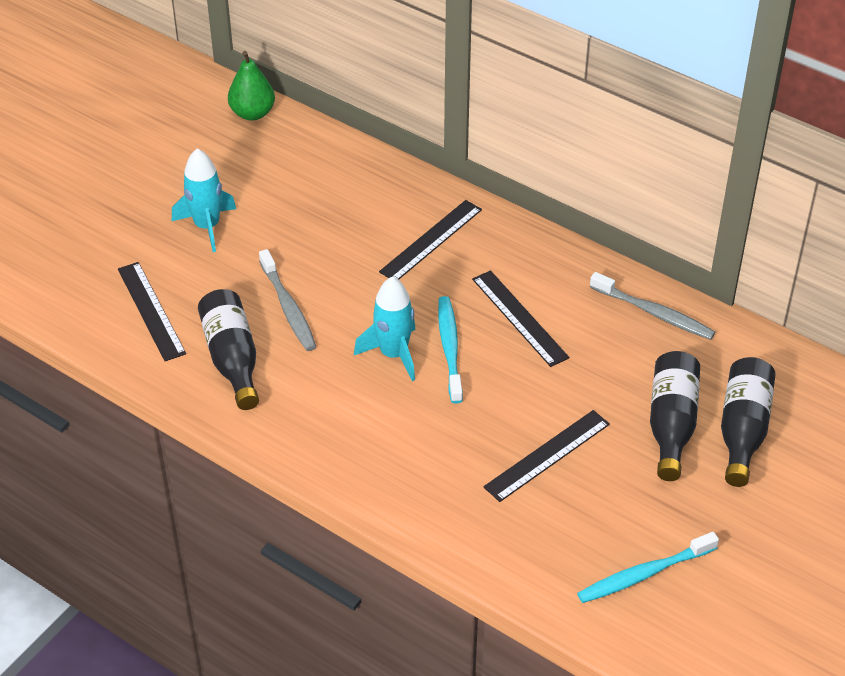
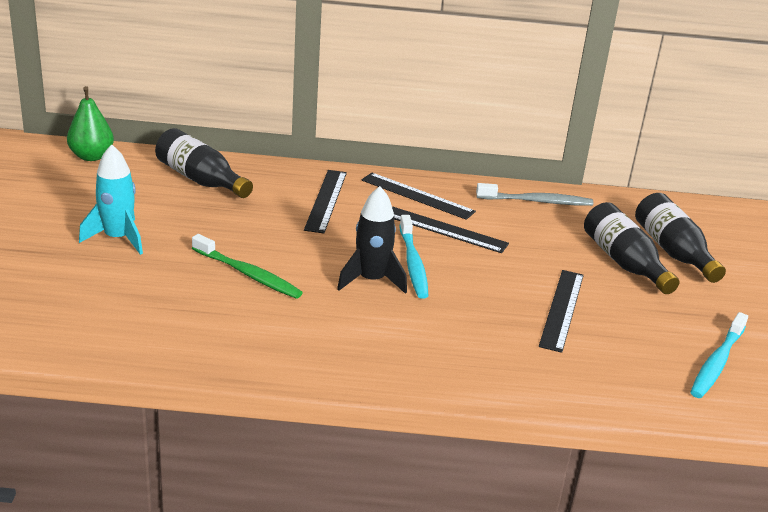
camera: 35 degrees left, 15 degrees down
(151, 311) = (116, 312): black ruler -> black ruler (417, 196)
(232, 359) = (231, 324): black bottle -> black bottle (200, 179)
(288, 307) = (248, 274): grey toothbrush -> green toothbrush
(393, 354) = (371, 280): turquoise rocket -> black rocket
(450, 348) = (413, 263): turquoise toothbrush -> turquoise toothbrush turned 150 degrees counterclockwise

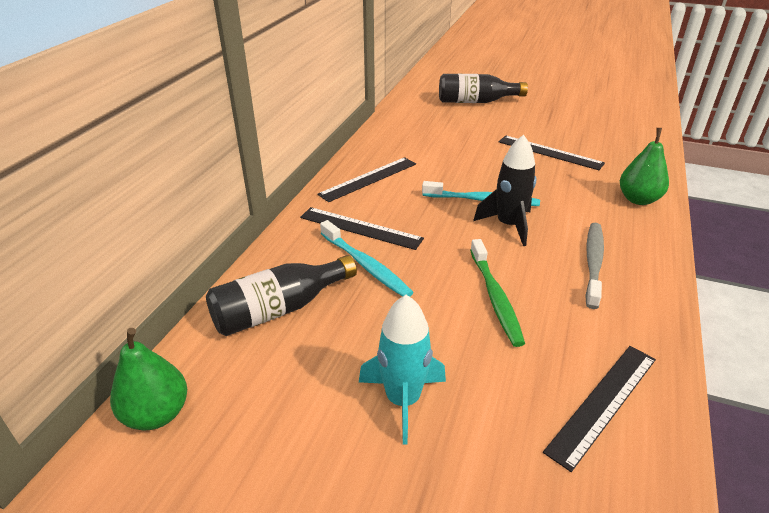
camera: 70 degrees left, 5 degrees up
(248, 274) = (495, 297): green toothbrush -> green toothbrush turned 120 degrees clockwise
(445, 229) = (430, 176): black ruler -> black ruler (603, 402)
(479, 373) = (638, 199): none -> green pear
(537, 201) = (395, 131): grey toothbrush -> grey toothbrush (593, 263)
(624, 262) = (488, 119): black bottle -> none
(717, 362) = (605, 118): turquoise toothbrush -> turquoise toothbrush (365, 265)

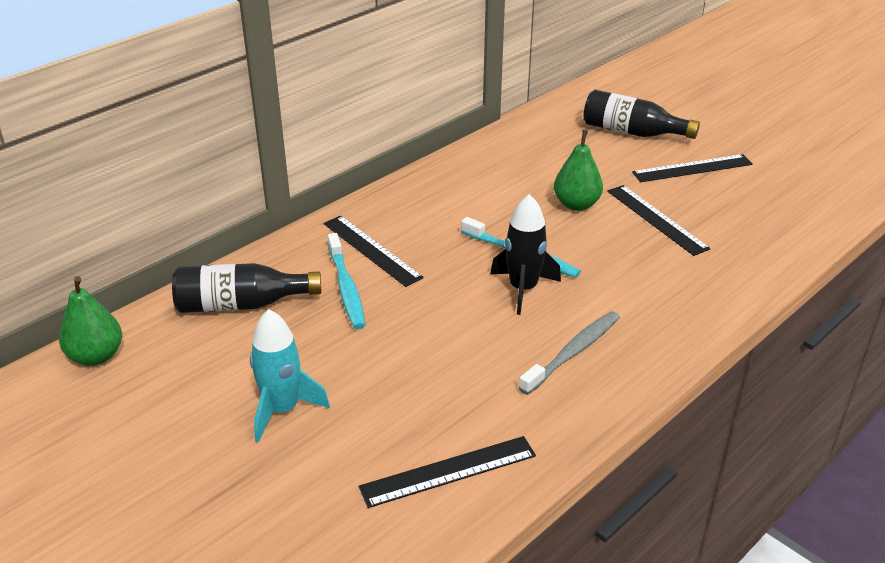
camera: 25 degrees right, 0 degrees up
(369, 179) = (423, 200): black ruler -> black ruler (692, 168)
(495, 297) = (439, 354): green toothbrush -> none
(638, 199) = (702, 302): green pear -> green pear (576, 204)

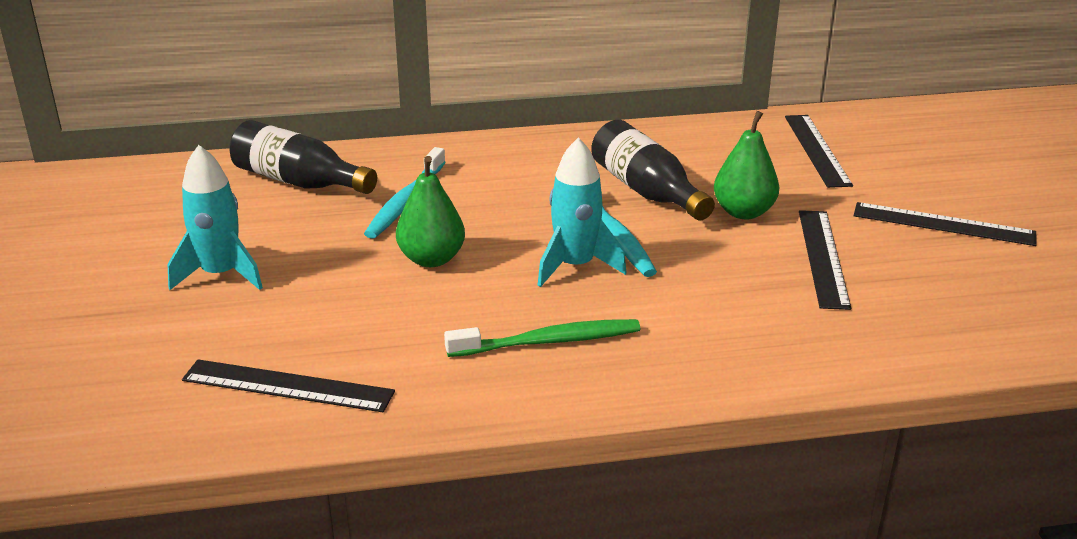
camera: 35 degrees right, 5 degrees down
(96, 356) = (140, 177): green pear -> green pear (431, 259)
(371, 250) = (471, 179): black ruler -> black ruler (816, 150)
(523, 289) = (575, 266): black rocket -> turquoise rocket
(573, 352) = (548, 342): grey toothbrush -> green toothbrush
(632, 132) = (912, 166): black bottle -> black bottle (646, 191)

